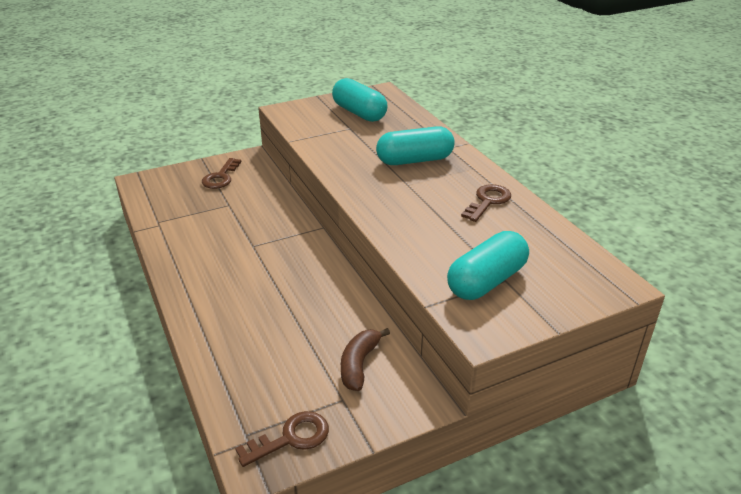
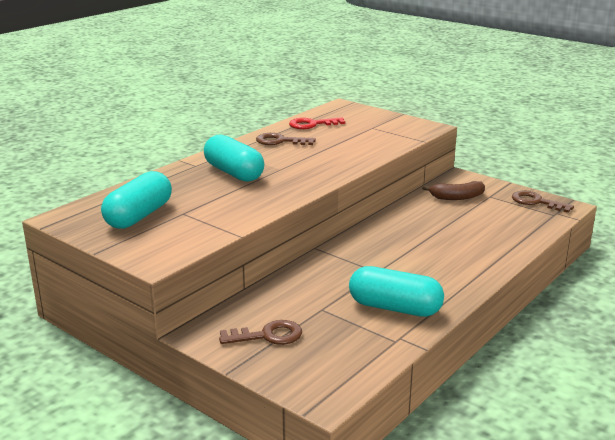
camera: 115 degrees left, 10 degrees down
(486, 281) = (380, 131): turquoise capsule -> turquoise capsule (394, 308)
(538, 236) = (312, 124): none -> red key

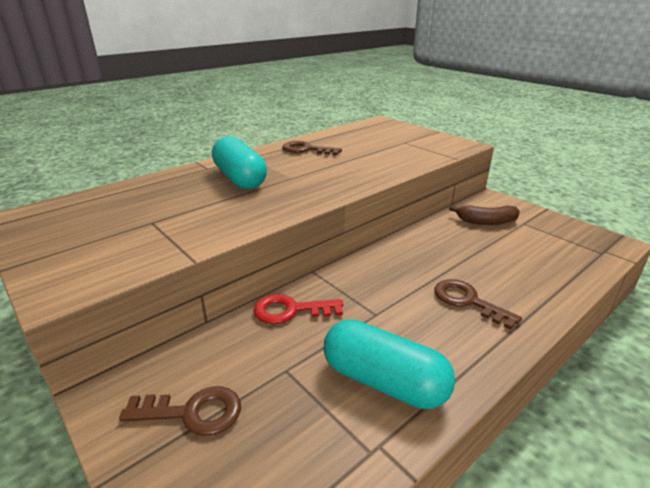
camera: 10 degrees right, 5 degrees up
(139, 216) = (100, 221): turquoise capsule -> none
(312, 124) = (345, 136): red key -> red key (291, 310)
(536, 202) = (578, 235): brown key -> brown key (468, 301)

